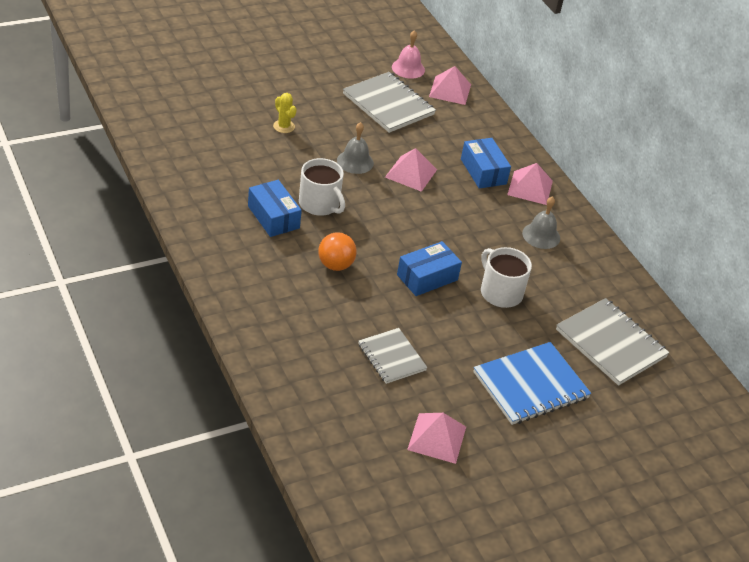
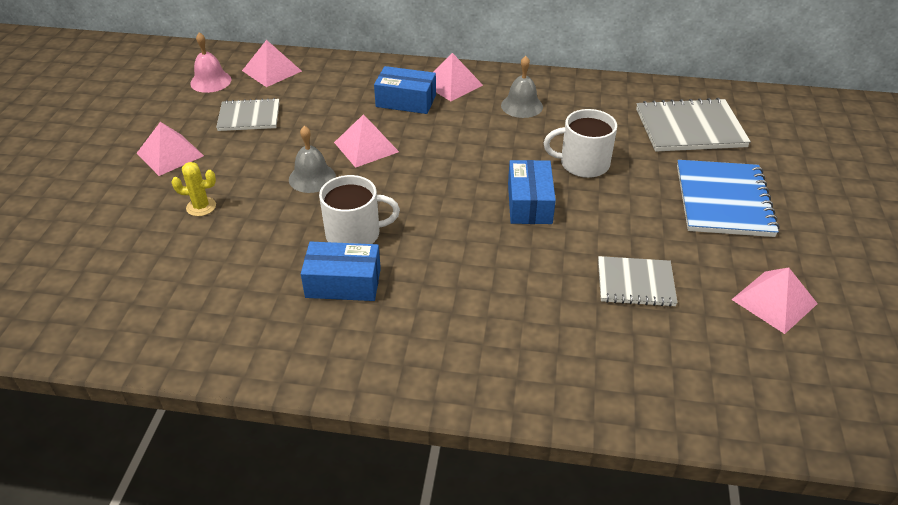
camera: 50 degrees left, 0 degrees up
(318, 89) = (170, 154): none -> pink pyramid
(335, 265) = (462, 265): orange ball -> none
(388, 104) = (249, 117): grey notebook -> grey notebook, size x0.63

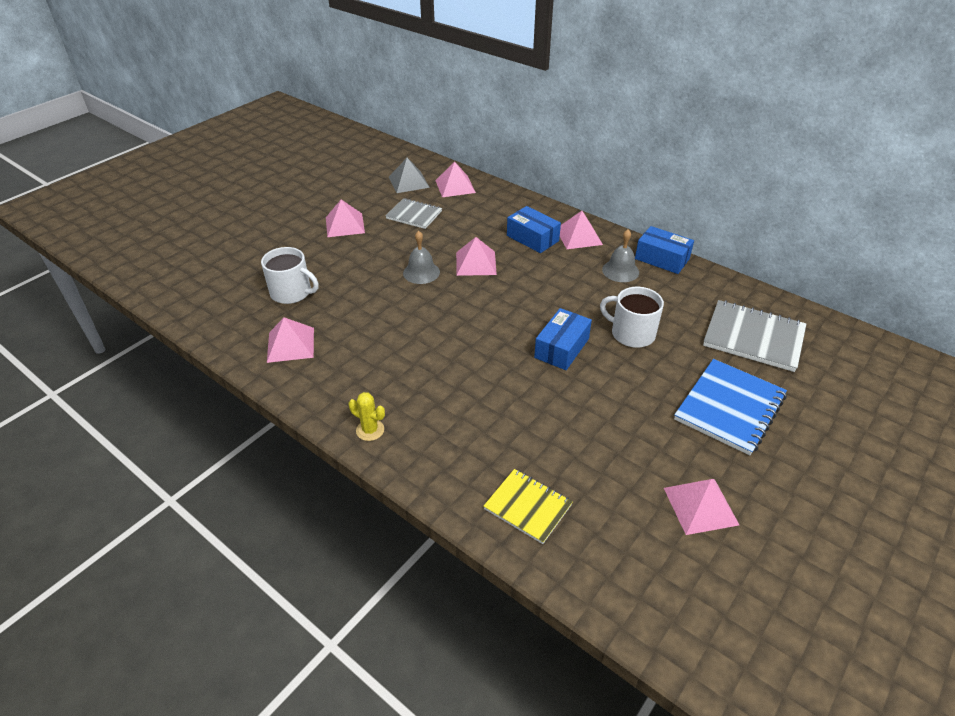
camera: 30 degrees right, 0 degrees up
(201, 207) = (336, 267): yellow cactus -> yellow cactus (370, 430)
(211, 81) = (408, 182): pink bell -> grey pyramid
(219, 318) = (290, 344): none -> pink pyramid
(343, 283) = (383, 353): blue box -> blue box (662, 259)
(354, 234) = (417, 322): white mug -> white mug (292, 292)
(630, 376) = (528, 507): none -> yellow notebook
(635, 283) = (593, 441): grey notebook -> none

